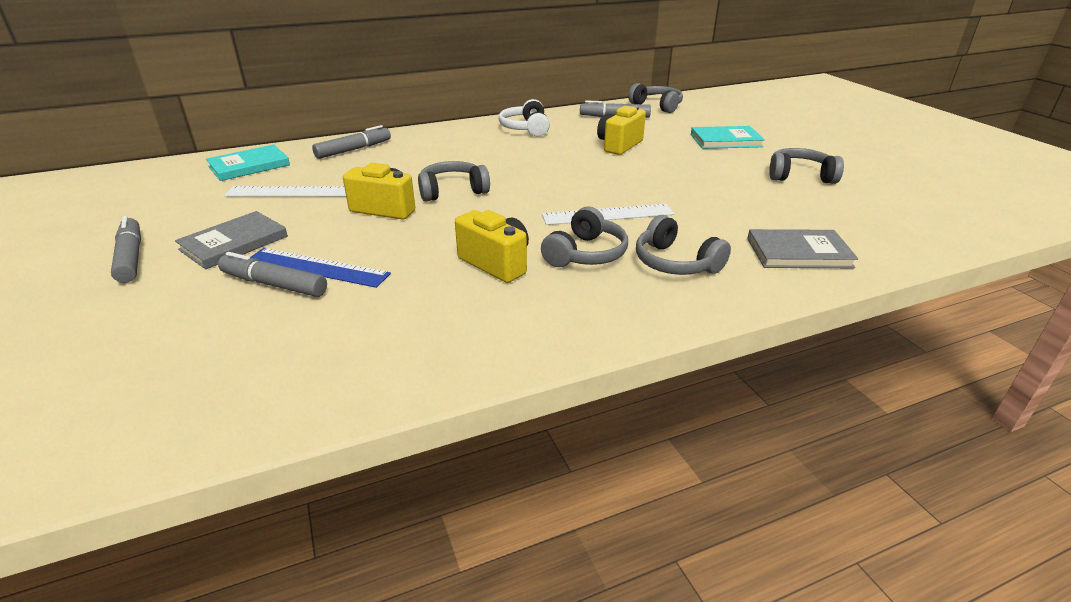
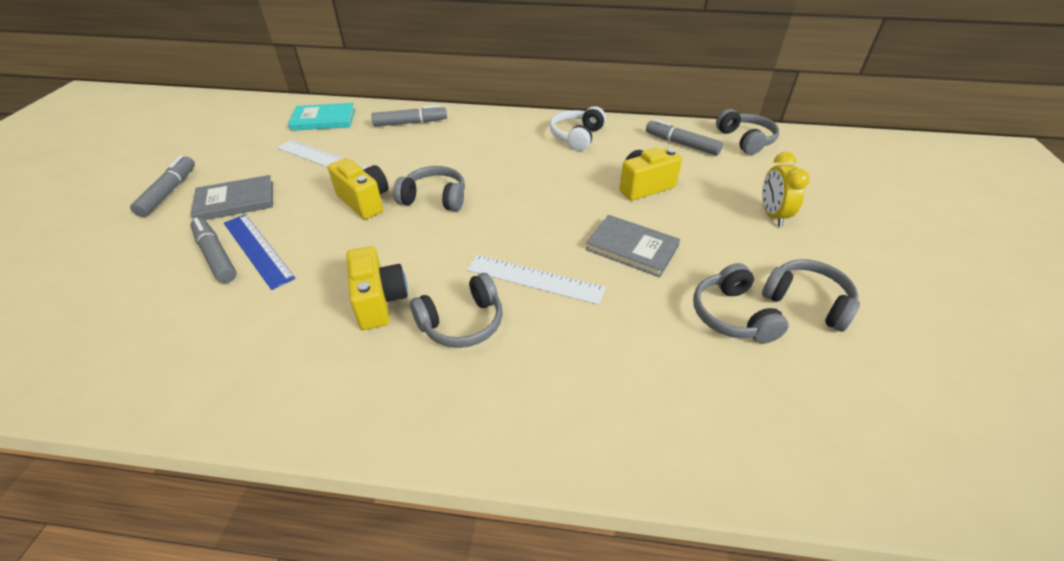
camera: 30 degrees right, 10 degrees up
(675, 263) = (530, 372): grey headphones -> grey headphones (732, 315)
(725, 140) = (772, 215): turquoise book -> yellow clock
(798, 253) = (676, 419): grey book -> grey book (632, 248)

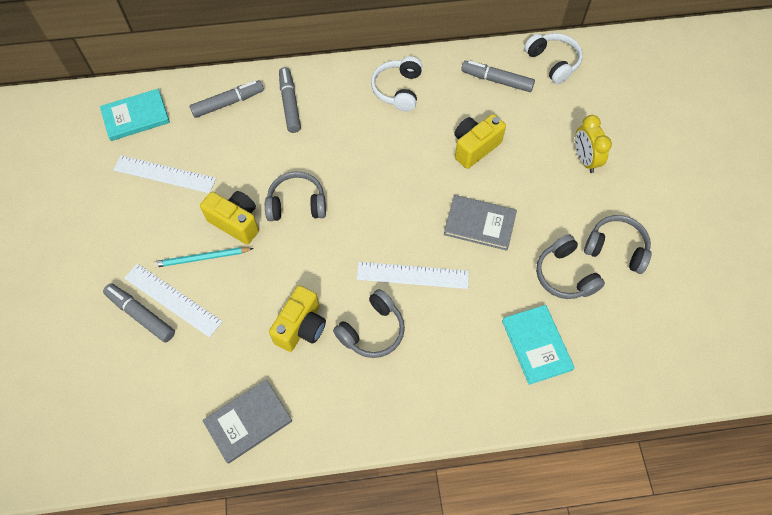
camera: 15 degrees left, 20 degrees up
(169, 192) = (45, 252): grey marker -> grey marker (290, 104)
(235, 201) = (117, 249): grey book -> grey book (248, 422)
(257, 249) = (172, 299): blue ruler -> white ruler
(311, 222) = (202, 258): none -> turquoise pencil
(379, 302) = (301, 327): yellow camera -> yellow camera turned 60 degrees clockwise
(678, 385) = (536, 345): none -> turquoise book
(745, 140) = (553, 62): grey headphones -> white headphones

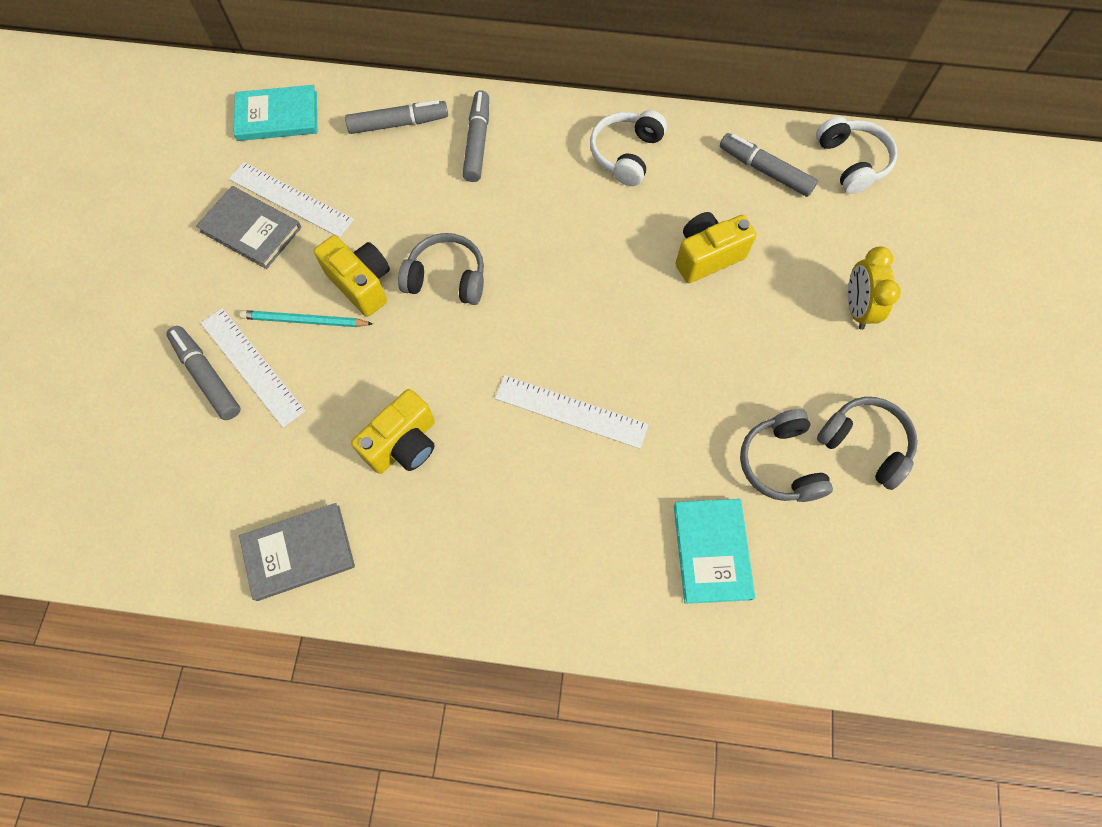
camera: 15 degrees right, 5 degrees up
(372, 331) = (495, 473): grey headphones -> none
(479, 224) = (683, 363): grey book -> grey book (251, 229)

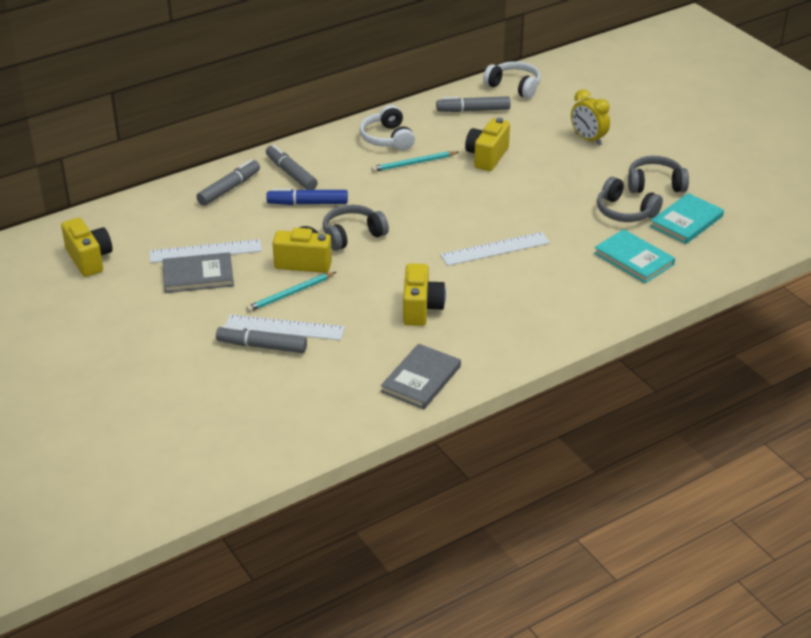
camera: 40 degrees left, 30 degrees down
(185, 137) = (89, 259): none -> yellow camera
(277, 116) = (142, 222): turquoise book -> turquoise book (686, 221)
(450, 198) = (307, 203): none -> blue marker
(616, 212) = (413, 163): none -> turquoise pencil

